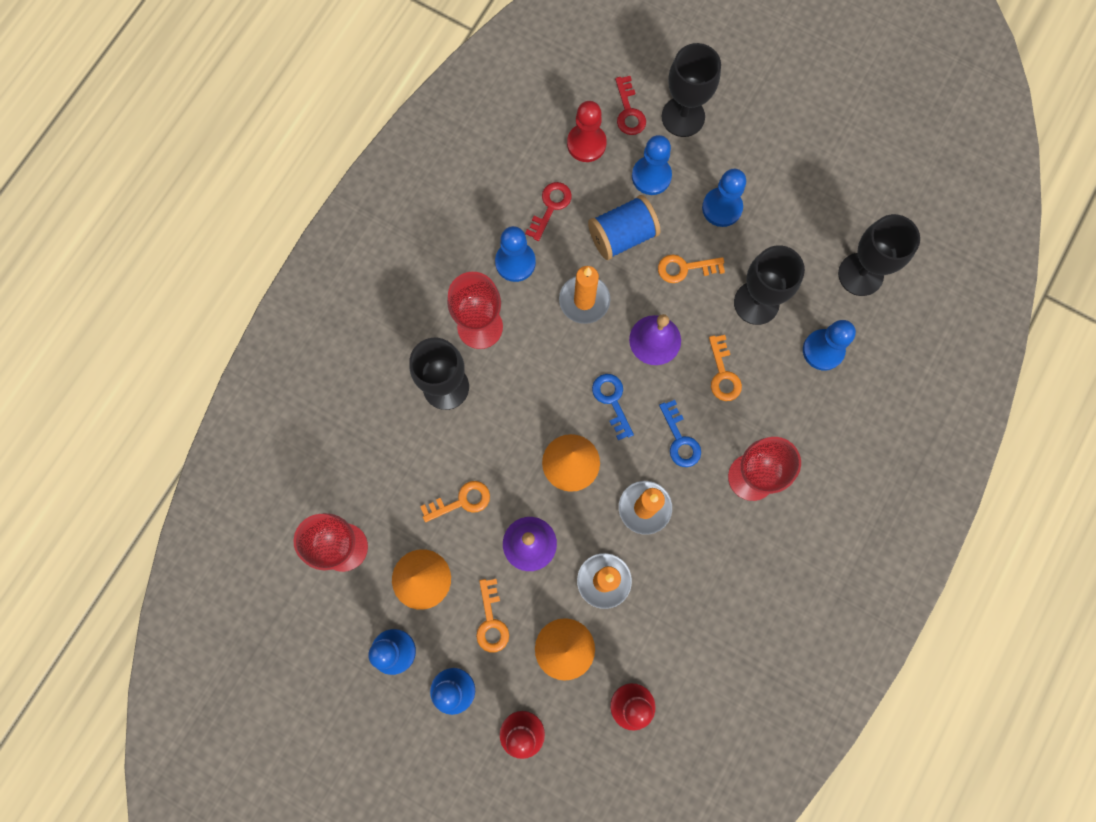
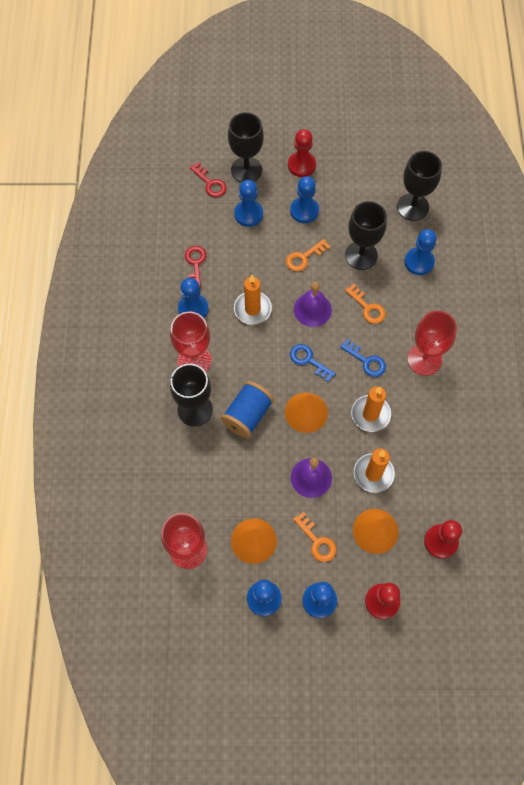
camera: 30 degrees left, 10 degrees down
(461, 501) = (250, 476): orange key -> none
(586, 144) = (195, 215): red pawn -> red pawn (301, 165)
(622, 236) = (252, 258): blue spool -> blue spool (247, 415)

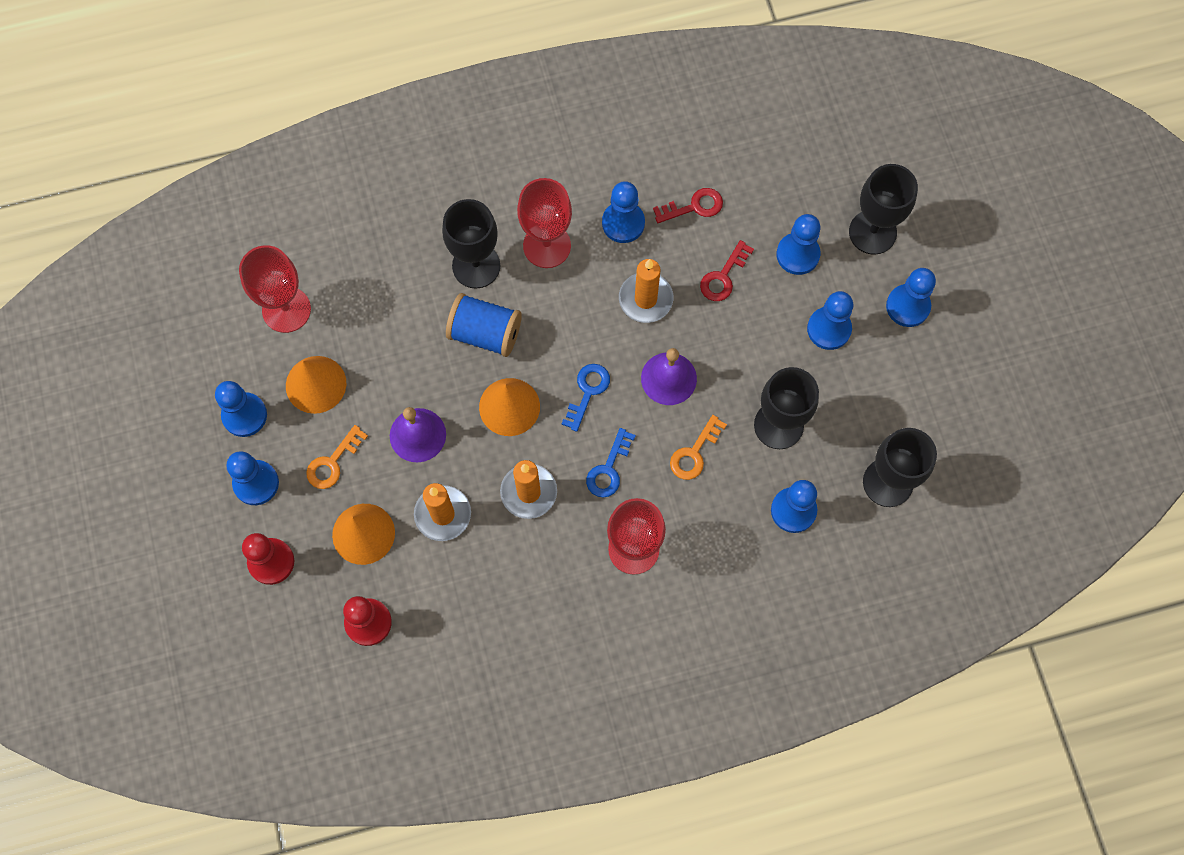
camera: 75 degrees right, 5 degrees up
(210, 183) = (833, 190): red key -> red key (723, 276)
(301, 165) = (908, 306): red pawn -> blue pawn
(304, 257) = (750, 347): orange key -> none

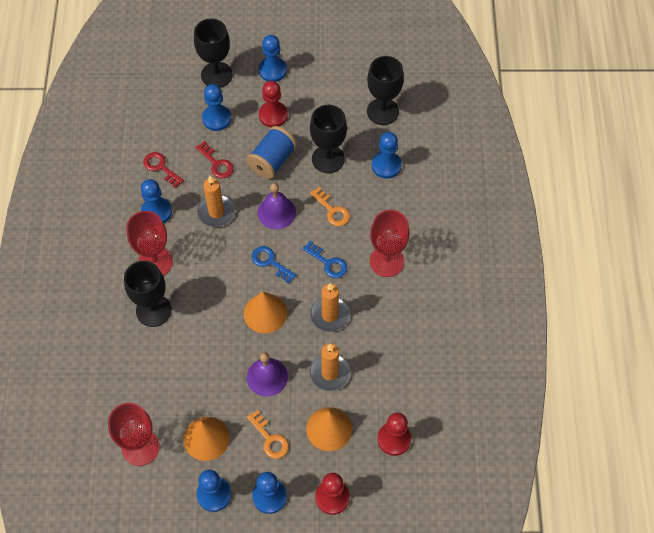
camera: 75 degrees left, 10 degrees down
(485, 333) = (206, 316): blue spool -> blue spool (272, 161)
(694, 207) = (161, 167): red key -> red key turned 45 degrees counterclockwise
(829, 329) = (273, 115): blue pawn -> red pawn

